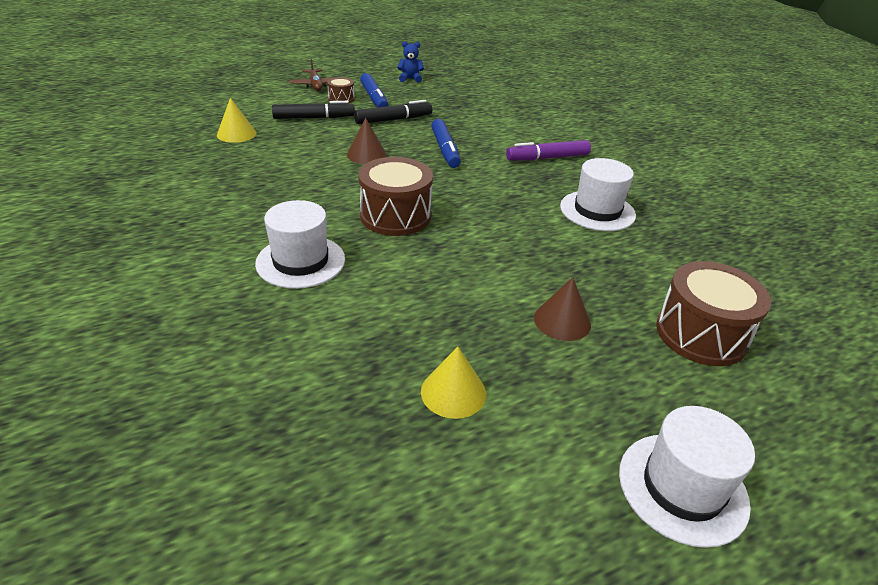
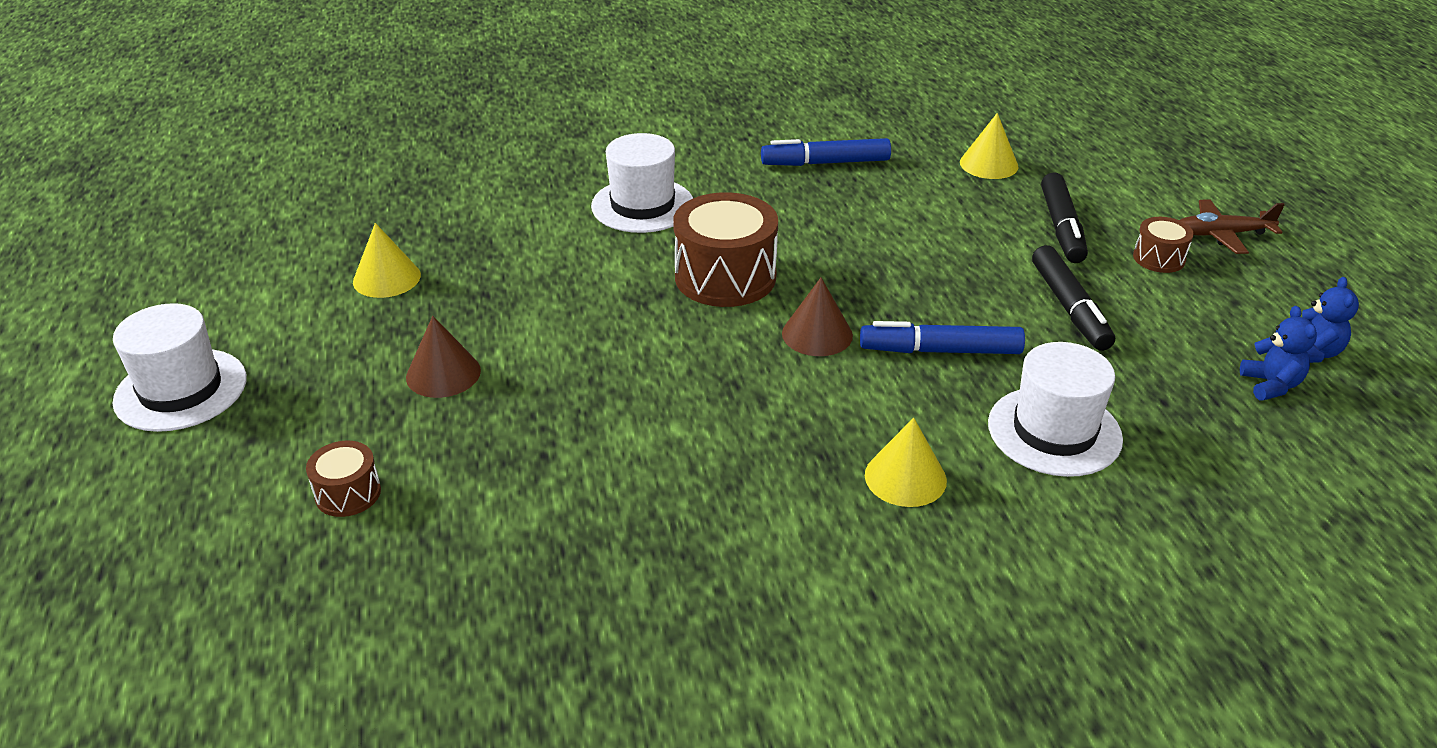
camera: 105 degrees right, 0 degrees up
(366, 154) = (920, 268): brown cone -> brown cone (817, 334)
(374, 98) = (1173, 295): blue marker -> blue marker (825, 163)
(437, 87) = (1270, 385): none -> blue teddy bear
(547, 158) = (905, 477): purple marker -> yellow cone
(597, 211) = (690, 488): white hat -> white hat (1054, 431)
(701, 334) = (348, 493): brown drum -> brown drum, size x0.51

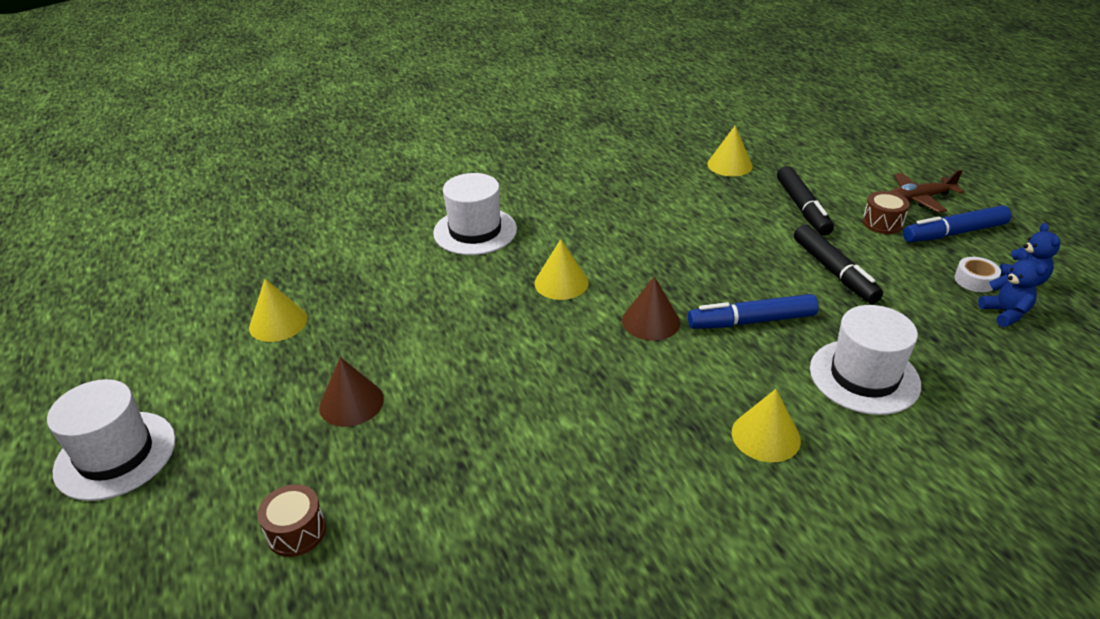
camera: 10 degrees left, 0 degrees up
(725, 277) = (561, 283): brown drum -> yellow cone
(825, 163) = (607, 178): blue marker -> blue marker (954, 233)
(1250, 341) = (975, 280): none -> white tape

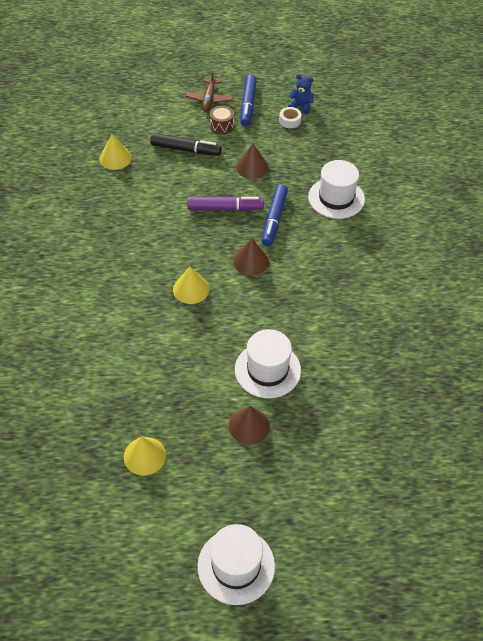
camera: 70 degrees left, 15 degrees up
(296, 531) = (339, 470): brown drum -> none
(475, 231) = (104, 316): white hat -> white hat (267, 370)
(729, 270) = (225, 208): none -> purple marker
(765, 436) = (357, 252): yellow cone -> none
(834, 271) = (252, 167): black marker -> brown cone
(1005, 313) = (319, 125): blue teddy bear -> none

